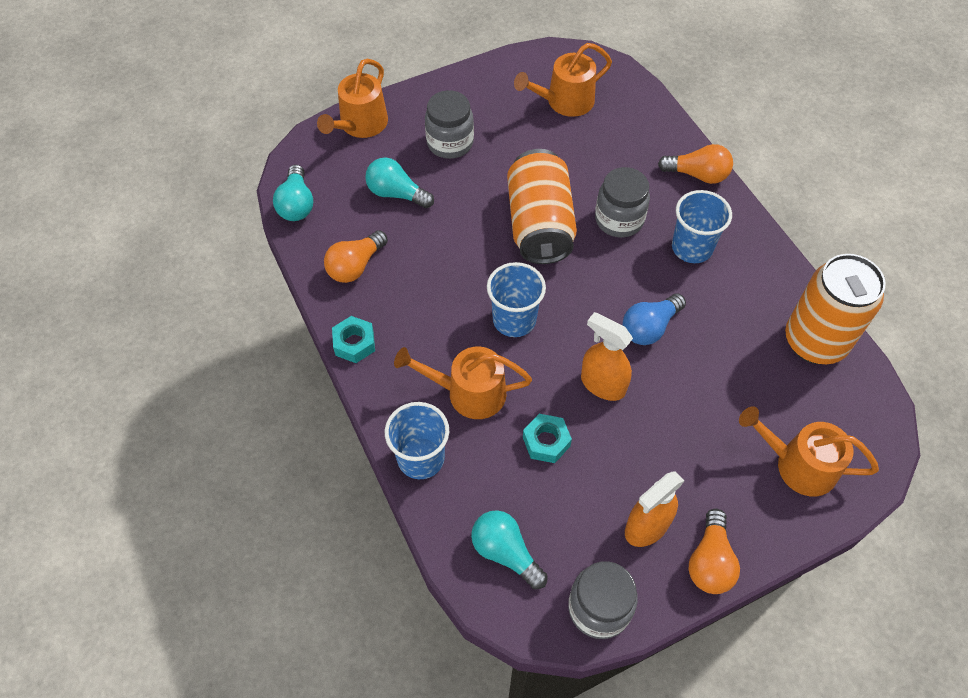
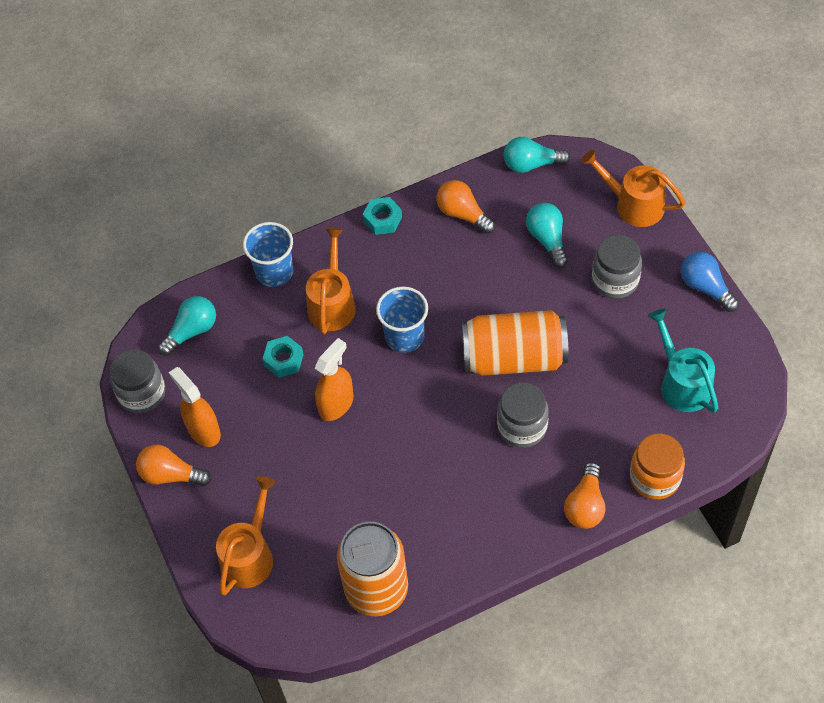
camera: 95 degrees right, 0 degrees up
(396, 193) = (547, 239): turquoise light bulb -> turquoise light bulb turned 45 degrees counterclockwise
(564, 101) = (682, 383): orange watering can -> turquoise watering can
(649, 327) = (395, 446): blue light bulb -> blue light bulb (705, 287)
(664, 125) = (655, 478): none -> orange jar
(692, 248) = (488, 491): blue cup -> none

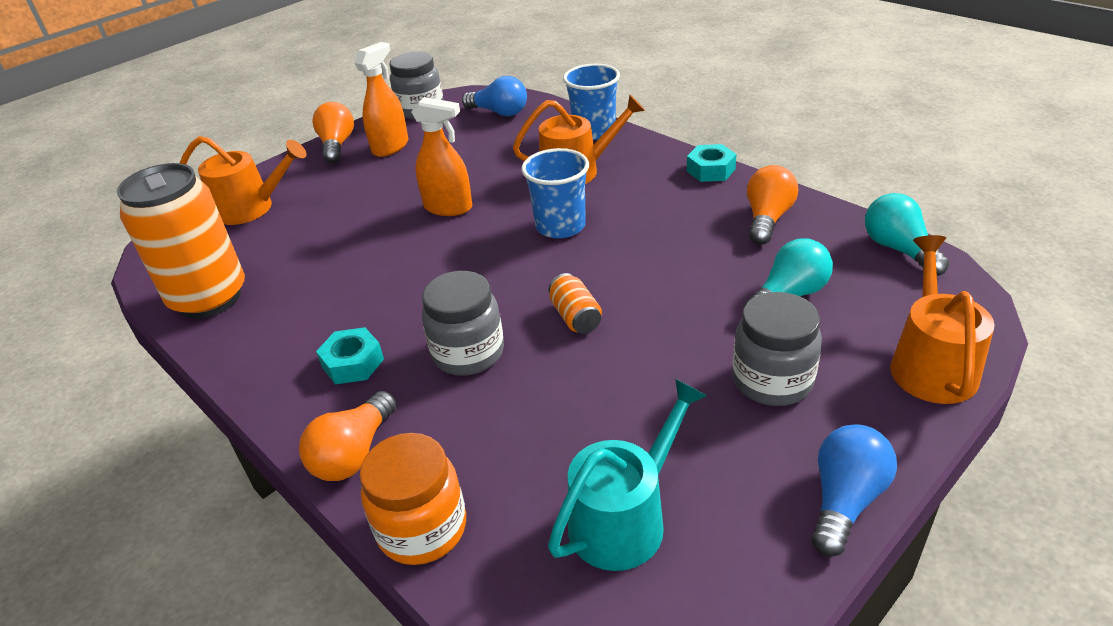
camera: 70 degrees right, 20 degrees down
(192, 331) = (499, 112): turquoise light bulb -> blue light bulb
(283, 360) = (490, 164): turquoise nut -> turquoise nut (353, 363)
(514, 358) = (575, 317): orange can -> orange can, size x0.42
(585, 505) = (354, 454): orange light bulb -> orange light bulb turned 60 degrees counterclockwise

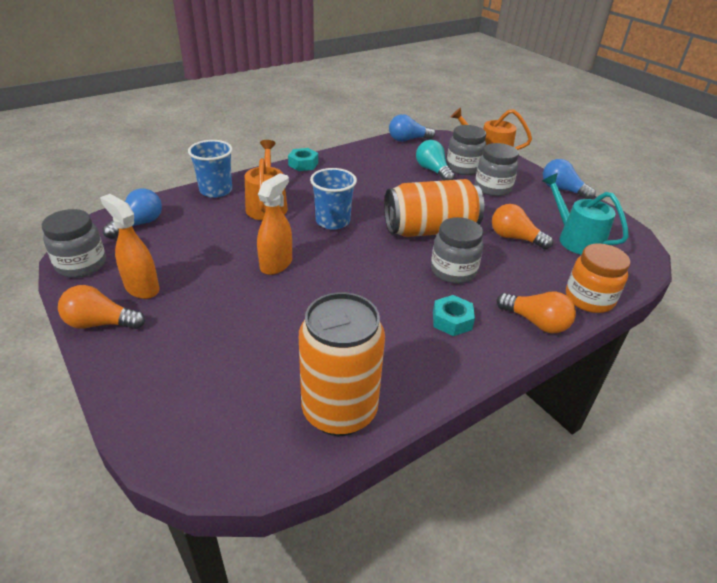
camera: 85 degrees left, 0 degrees up
(251, 208) = (186, 388): orange watering can -> none
(575, 317) = (430, 230): orange can -> orange can, size x2.36
(767, 219) = (365, 161): orange light bulb -> orange light bulb (514, 238)
(832, 333) = (463, 168): none -> grey jar
(899, 249) = (408, 140): turquoise light bulb -> blue light bulb

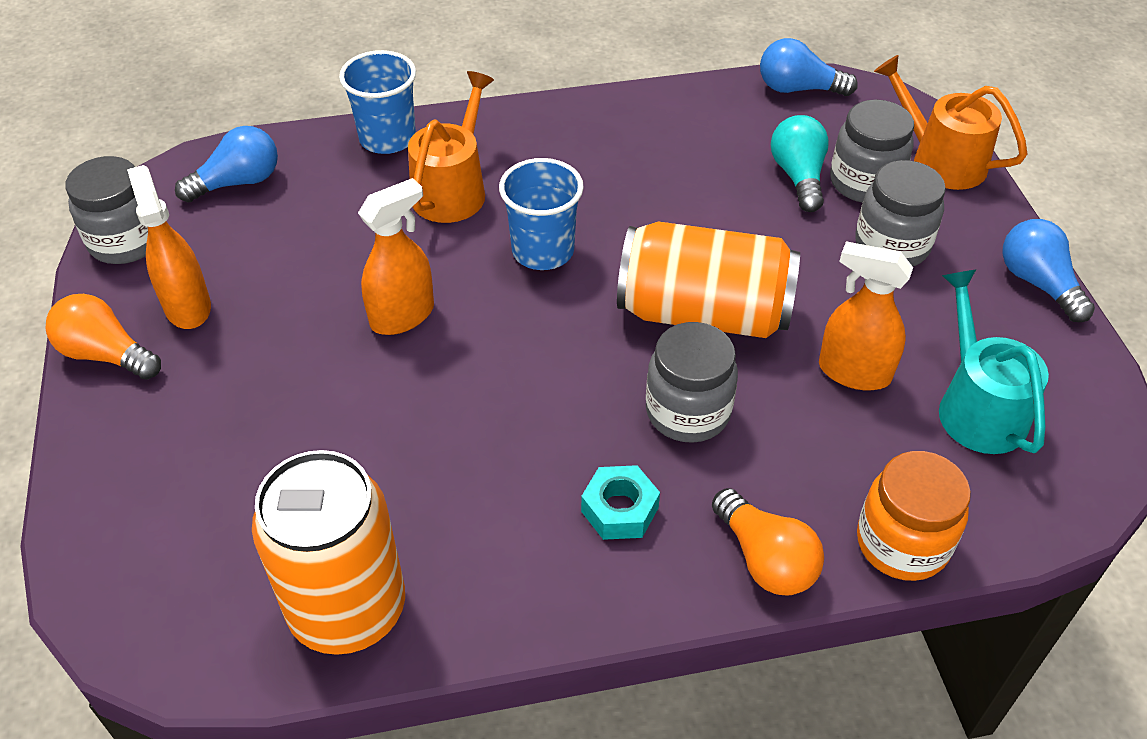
camera: 25 degrees right, 10 degrees up
(303, 164) = (565, 110): turquoise nut -> none
(514, 238) = (853, 372): orange light bulb -> orange spray bottle

